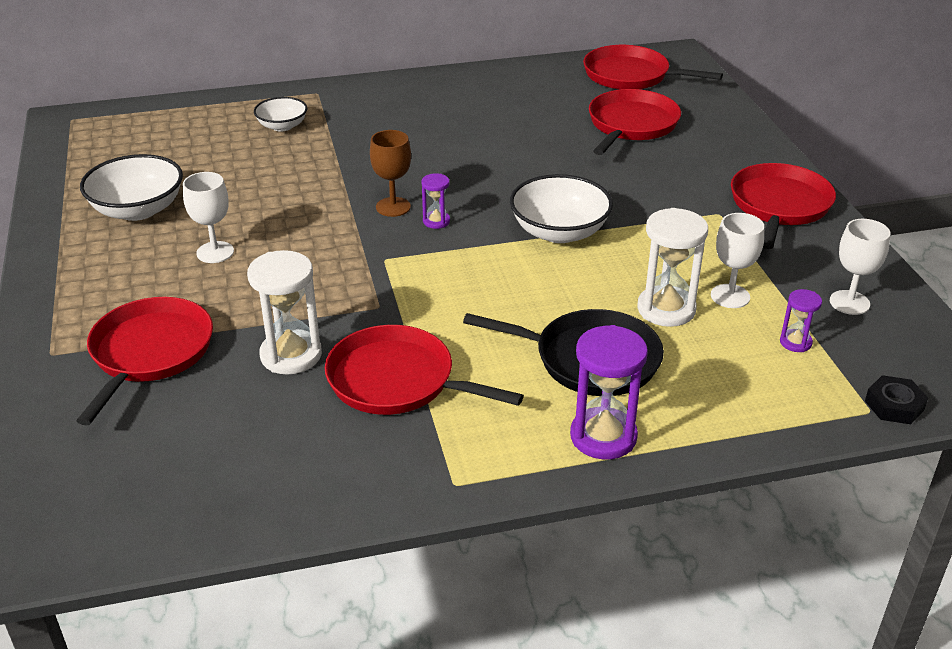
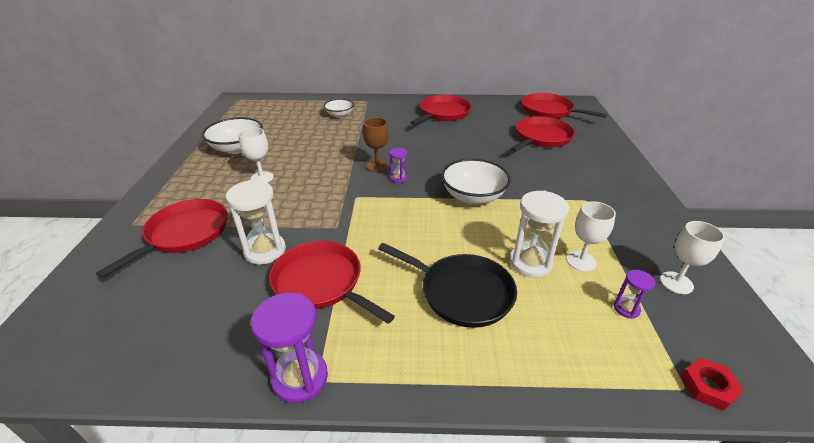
camera: 15 degrees right, 0 degrees up
(603, 436) = (449, 362): purple hourglass -> purple hourglass (300, 378)
(779, 205) = (631, 201): red pan -> red pan (443, 113)
(894, 405) = (708, 387): black nut -> red nut

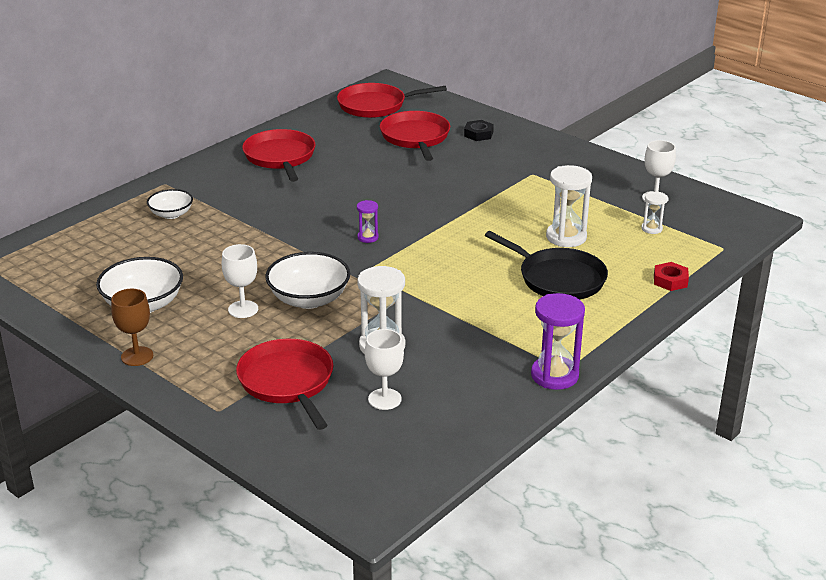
camera: 50 degrees left, 5 degrees down
(321, 282) = (465, 333): red pan -> none
(377, 166) = (327, 239): brown goblet -> brown goblet (137, 356)
(462, 292) = (558, 279): black pan -> black pan turned 60 degrees clockwise
(473, 196) = (452, 216): white bowl -> white bowl (309, 299)
(581, 261) = (591, 217): white goblet -> white goblet (384, 399)
(591, 155) = (478, 134): none -> black nut
(626, 309) = (651, 229): purple hourglass -> white hourglass
(708, 387) = (731, 241): red nut -> red nut (670, 280)

